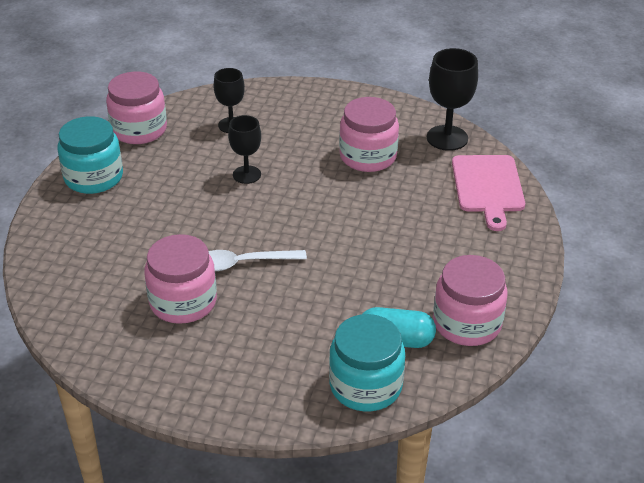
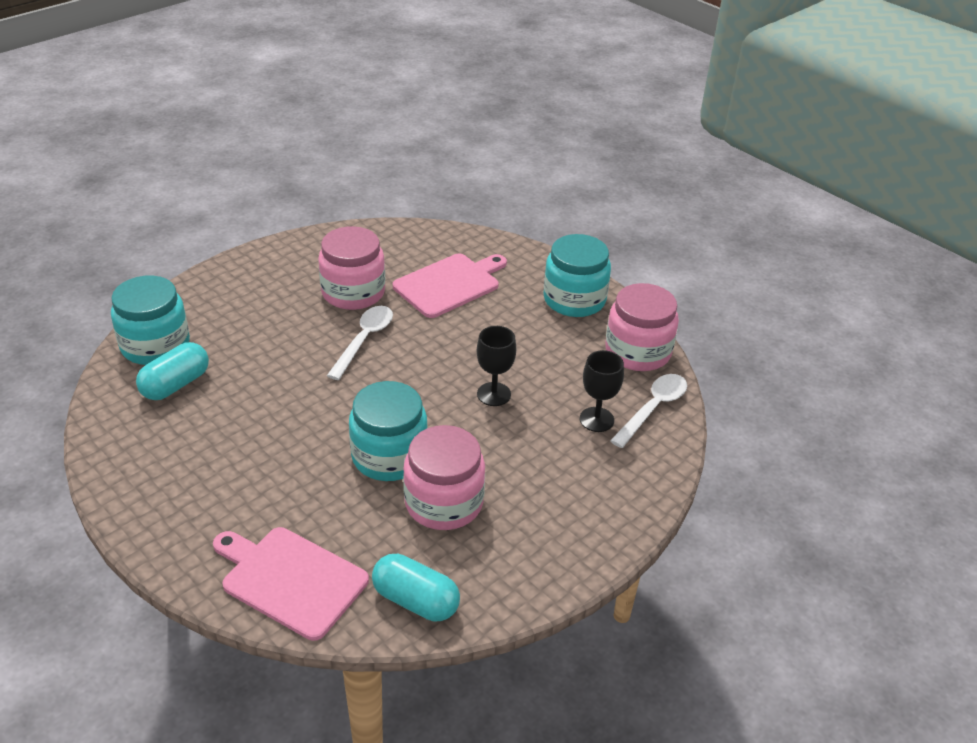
camera: 120 degrees right, 0 degrees up
(124, 250) = (449, 284): none -> pink cutting board
(198, 107) = (653, 408): none -> white spoon
(353, 194) = (389, 456): none -> turquoise jar
(447, 138) = (415, 600): black goblet -> turquoise capsule
(467, 323) = (137, 438): pink jar -> none

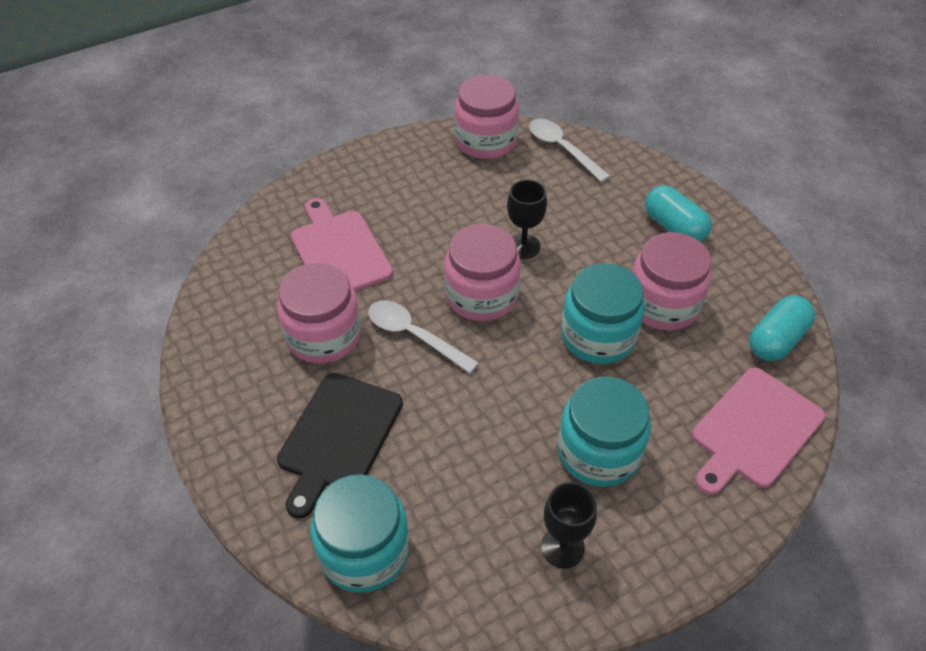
camera: 75 degrees left, 10 degrees up
(176, 384) = (448, 527): turquoise capsule -> turquoise capsule (674, 227)
(254, 316) = (338, 437): none -> black cutting board
(421, 374) = (481, 295): none -> pink jar
(574, 300) = (397, 165): turquoise jar -> turquoise jar (598, 452)
(596, 419) = (570, 185): black goblet -> black goblet (562, 547)

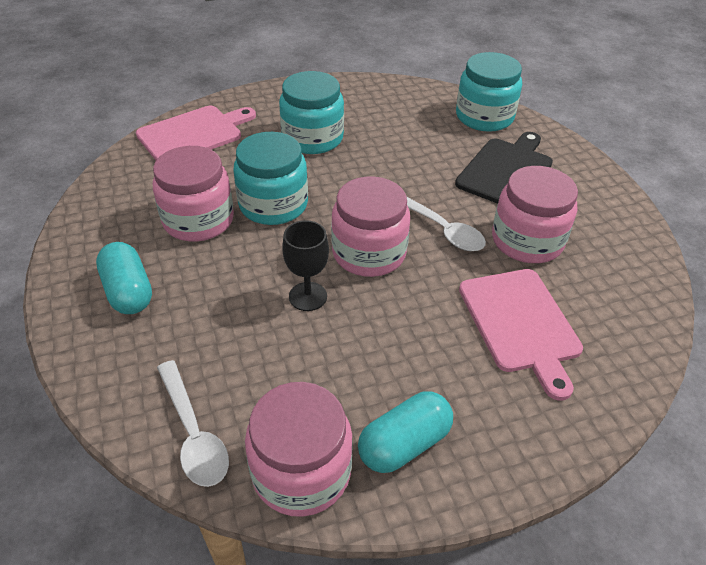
camera: 170 degrees left, 5 degrees down
(562, 547) = (357, 103): black goblet -> none
(776, 340) = (123, 181): turquoise capsule -> turquoise capsule (404, 444)

